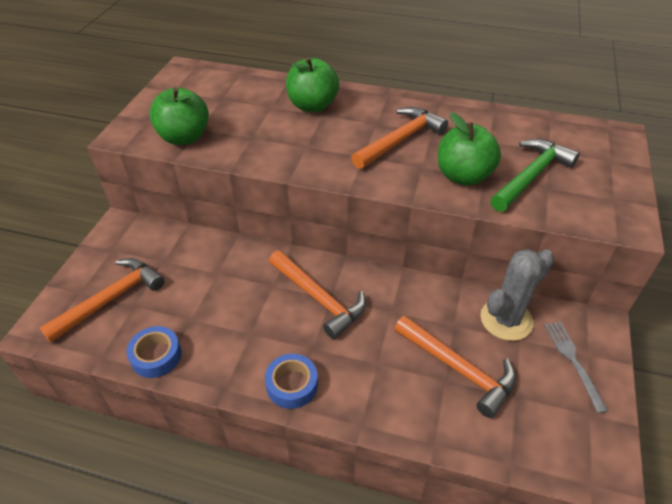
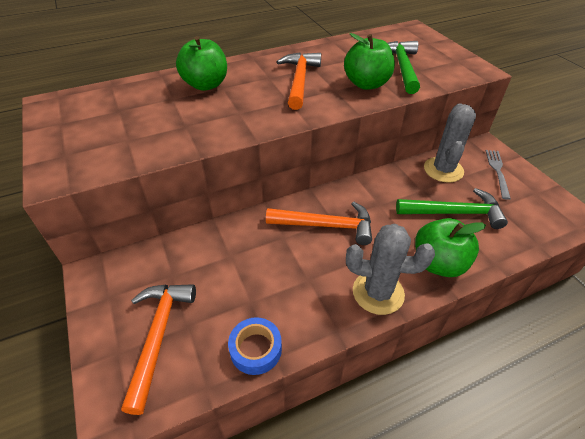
camera: 40 degrees left, 0 degrees up
(184, 137) = (122, 152): green apple -> green apple (438, 263)
(292, 385) = (378, 292): blue tape -> grey cactus
(458, 368) = (454, 213): orange hammer -> green hammer
(572, 360) = (497, 171): grey fork -> grey fork turned 60 degrees clockwise

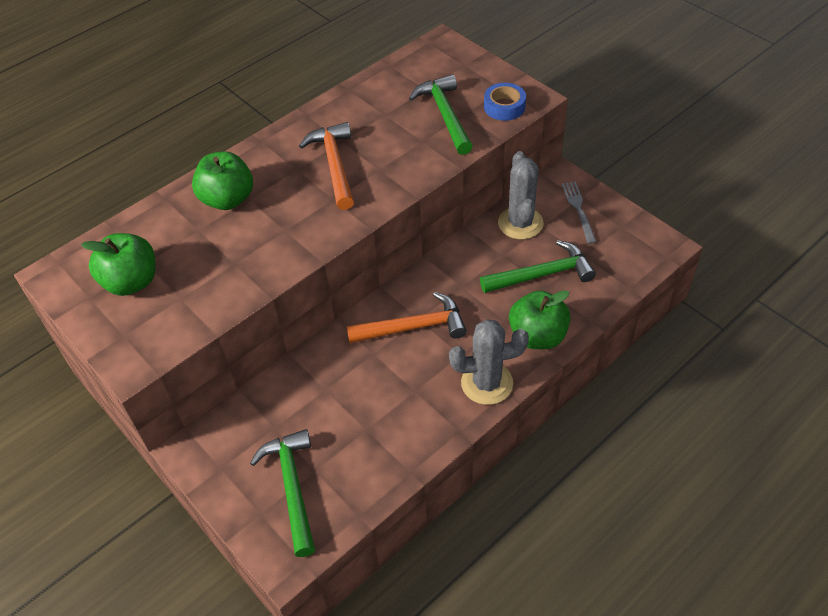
camera: 15 degrees left, 5 degrees up
(158, 336) = (292, 488): orange hammer -> green hammer
(255, 349) = (390, 470): blue tape -> blue tape (504, 107)
(366, 84) = (412, 151): green apple -> green apple (131, 282)

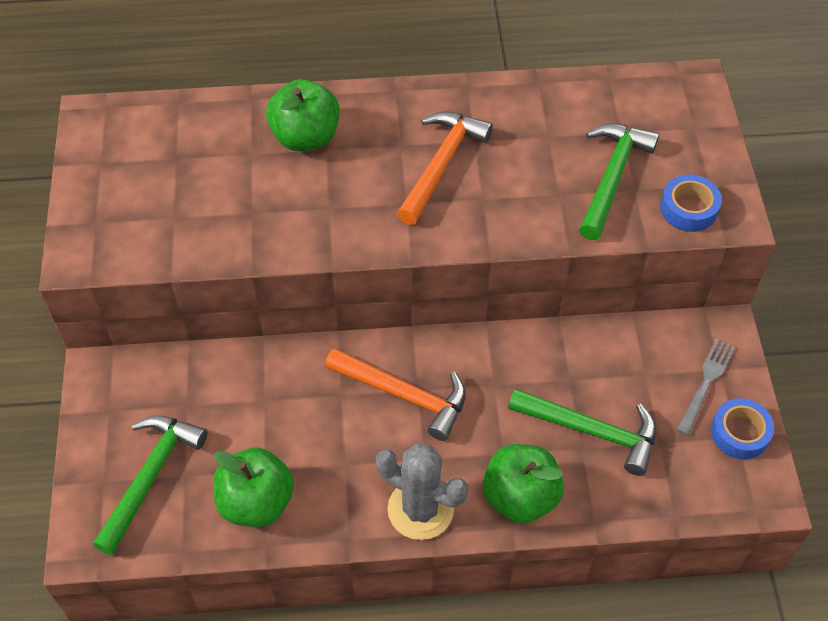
camera: 35 degrees right, 5 degrees up
(131, 282) = (147, 171): green apple -> green apple (256, 502)
(520, 223) = (624, 355): grey cactus -> none
(621, 223) = (739, 433): none -> blue tape

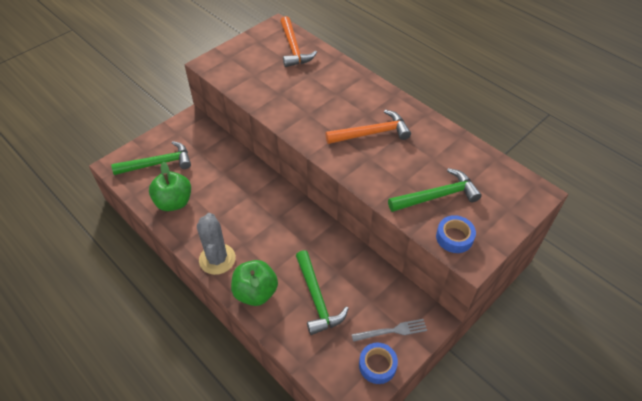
camera: 50 degrees right, 5 degrees down
(305, 137) = (336, 84): green apple -> none
(404, 395) = (269, 216): orange hammer -> orange hammer (293, 48)

